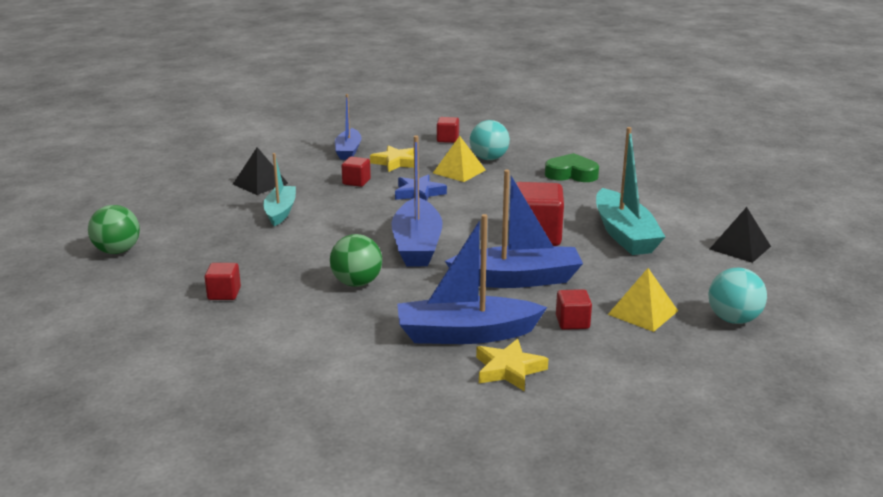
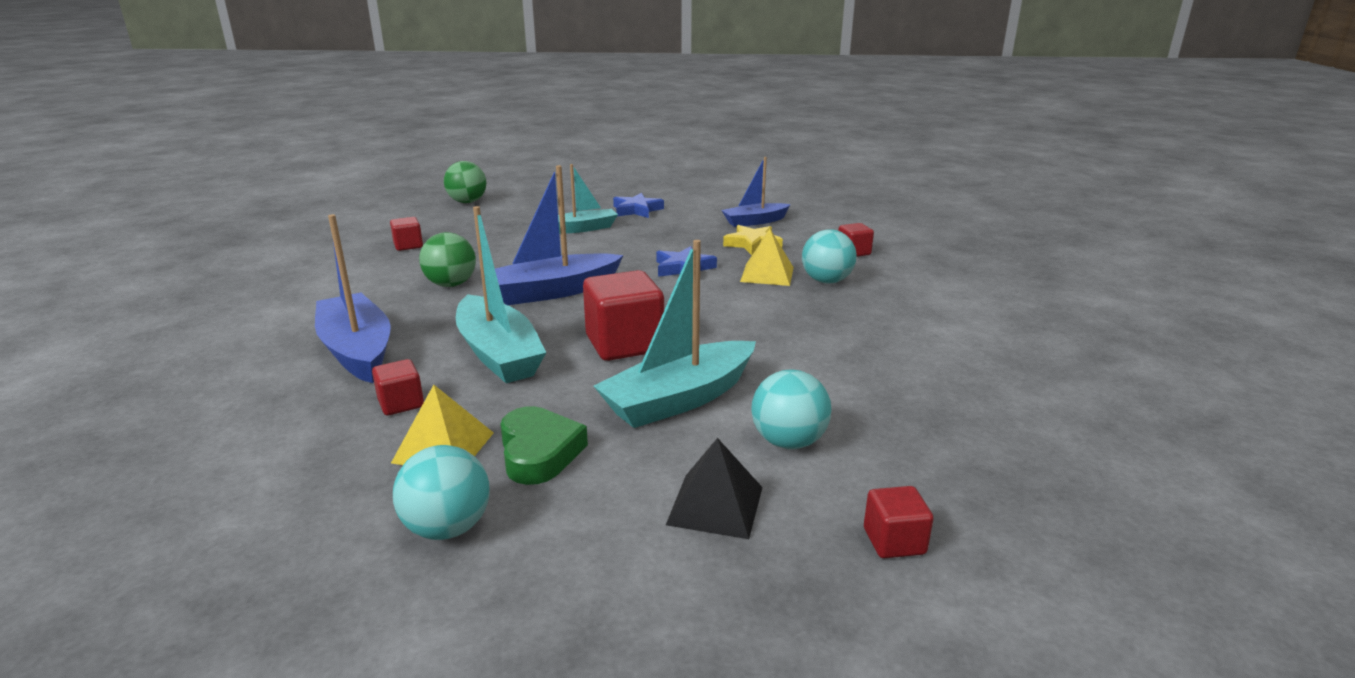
camera: 65 degrees right, 0 degrees up
(260, 183) = (637, 210): black pyramid -> blue star
(356, 182) = (681, 239): red cube -> red cube (894, 541)
(509, 369) = (281, 386): yellow star -> none
(517, 279) = (499, 354): blue boat -> turquoise boat
(571, 174) = (843, 333): green heart -> green heart (539, 452)
(688, 218) = (788, 442): none -> turquoise ball

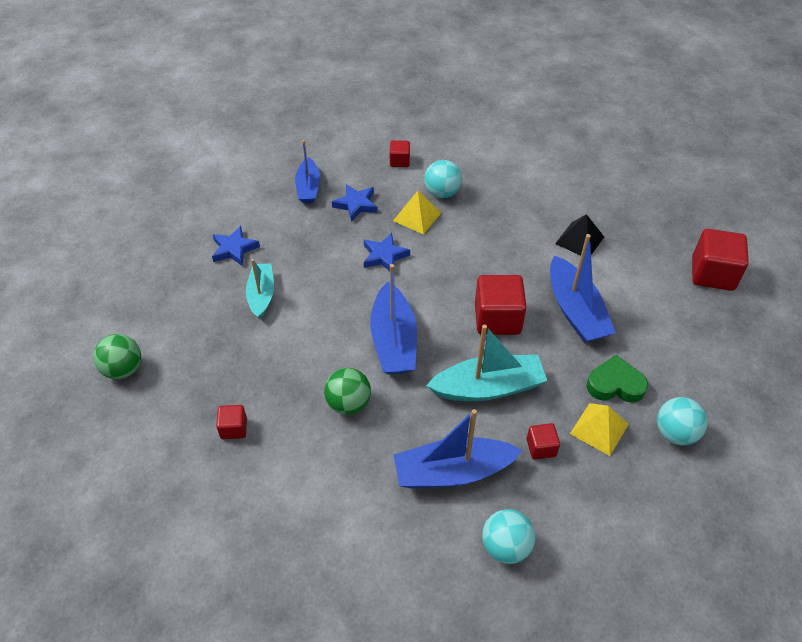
camera: 70 degrees left, 25 degrees up
(679, 399) = (575, 311): turquoise boat -> blue boat
(715, 505) = (676, 324): black pyramid -> black pyramid (579, 240)
(752, 244) = (356, 204): yellow star -> blue star
(788, 442) = (630, 280): turquoise ball -> turquoise ball (506, 546)
(894, 541) = (712, 274): red cube -> red cube, size x1.93

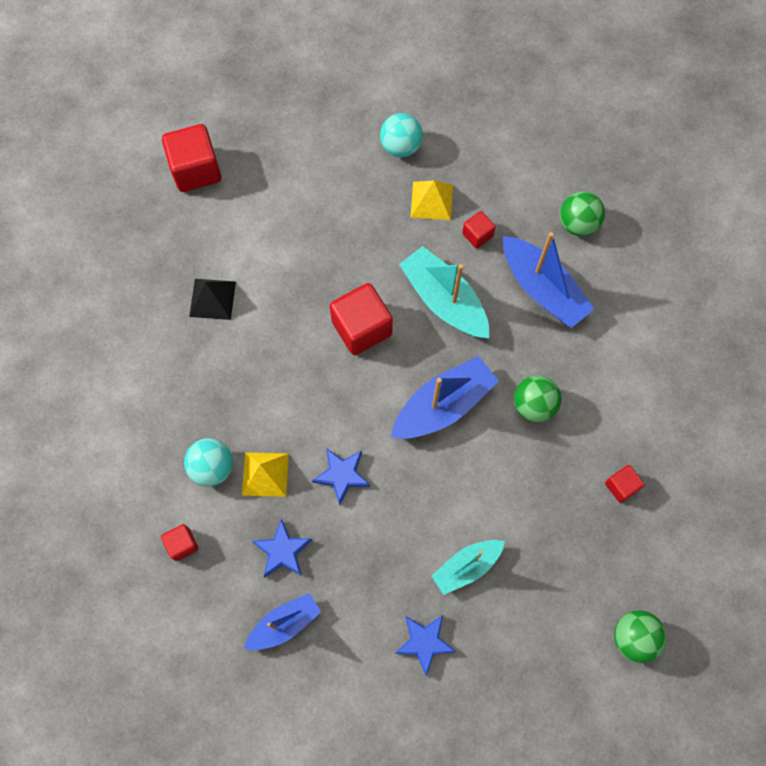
camera: 120 degrees left, 20 degrees up
(506, 546) = (577, 224): turquoise ball -> green ball
(575, 311) = (311, 266): blue boat -> none
(615, 384) = (378, 205): green heart -> none

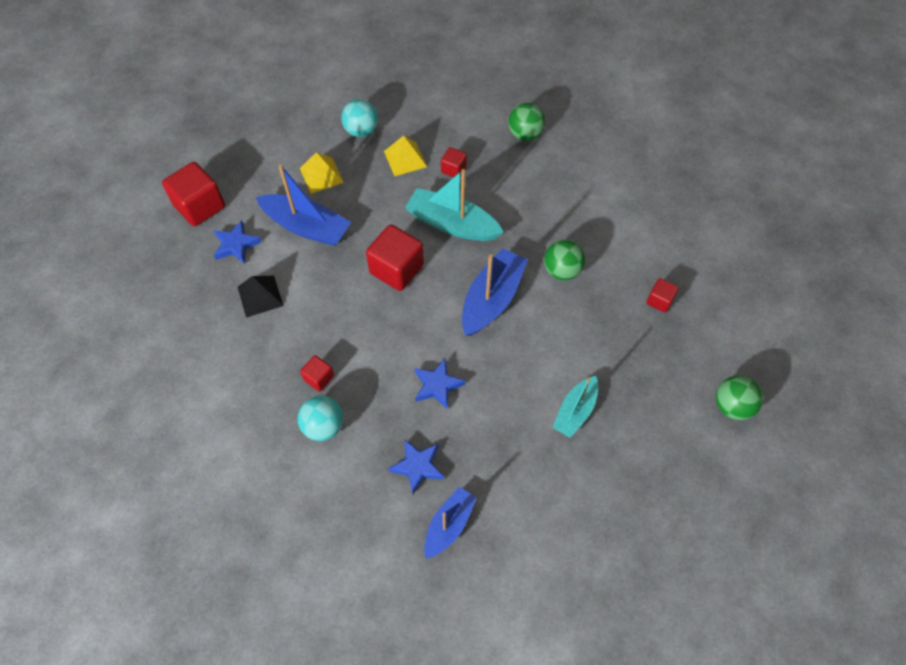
camera: 25 degrees left, 10 degrees down
(182, 544) = (327, 500): red cube -> red cube (319, 378)
(265, 474) = (372, 412): yellow pyramid -> yellow pyramid (321, 175)
(424, 642) = (573, 485): blue star -> blue star (236, 245)
(542, 289) = (523, 187): blue boat -> blue boat (307, 227)

